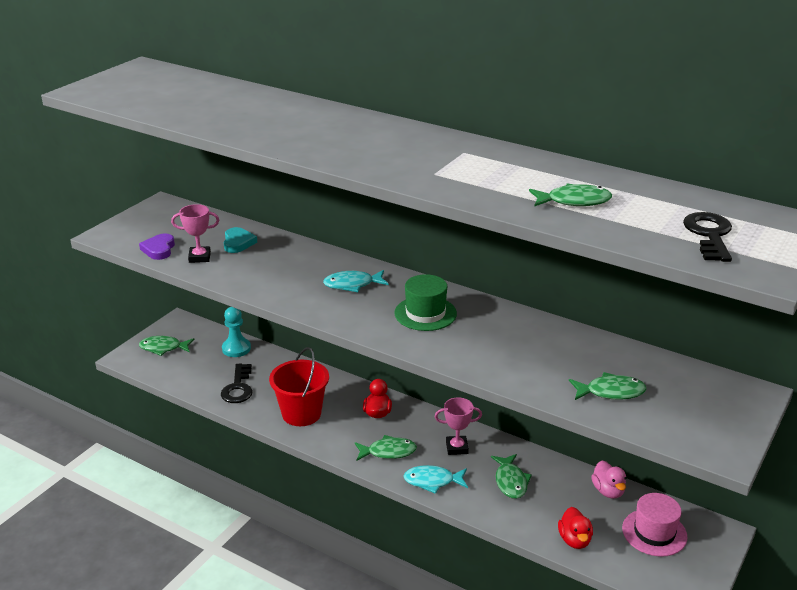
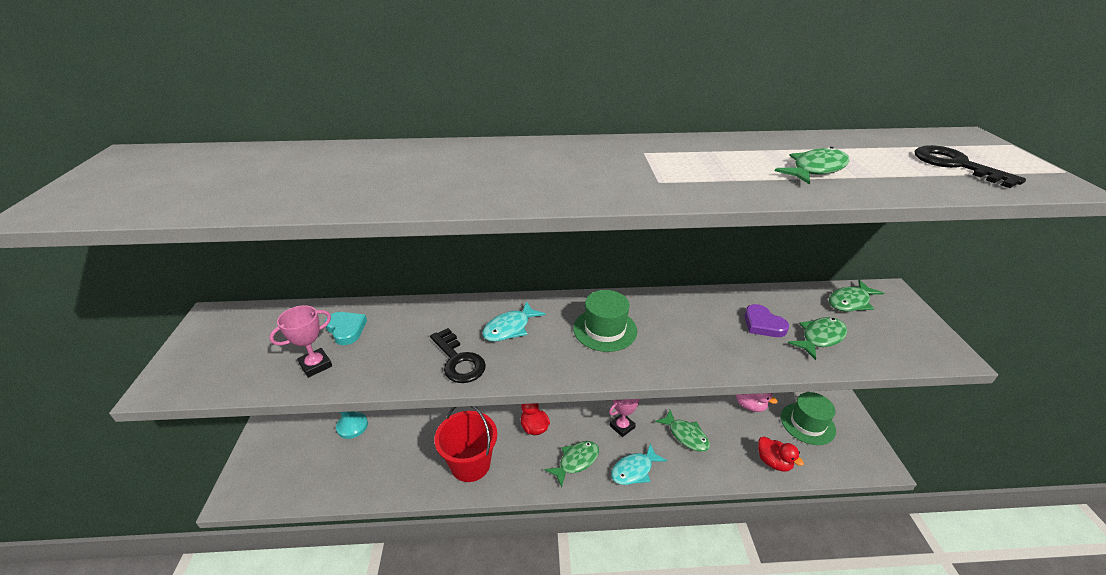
camera: 35 degrees left, 5 degrees up
(159, 249) = (254, 376): purple heart -> purple heart (763, 324)
(163, 348) = (271, 463): green fish -> green fish (850, 302)
(238, 388) = (387, 468): black key -> black key (458, 361)
(654, 532) = (807, 423): pink hat -> green hat

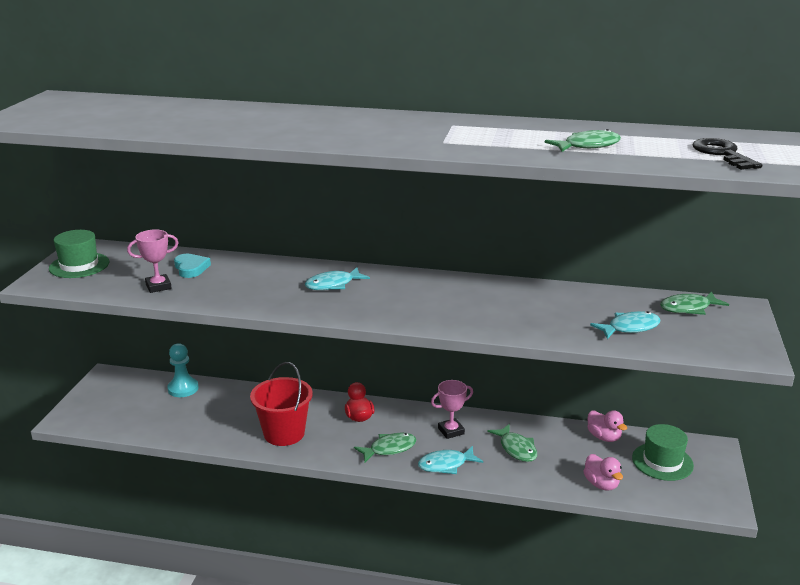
camera: 15 degrees right, 10 degrees down
(458, 361) = (277, 299): black key -> none
(605, 329) = (420, 296): green hat -> green hat (79, 265)
(763, 324) = (579, 312): purple heart -> none
(773, 462) = (601, 484): red duck -> pink duck
(820, 338) = (630, 328): green fish -> turquoise fish

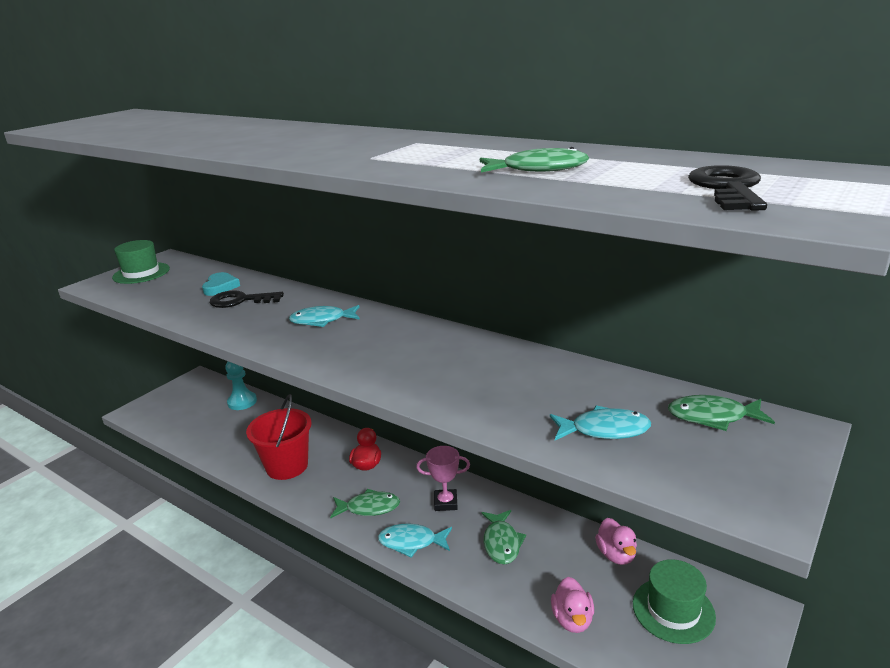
camera: 25 degrees right, 0 degrees up
(158, 286) = (174, 300): pink trophy -> none
(230, 278) = (241, 301): none -> black key

